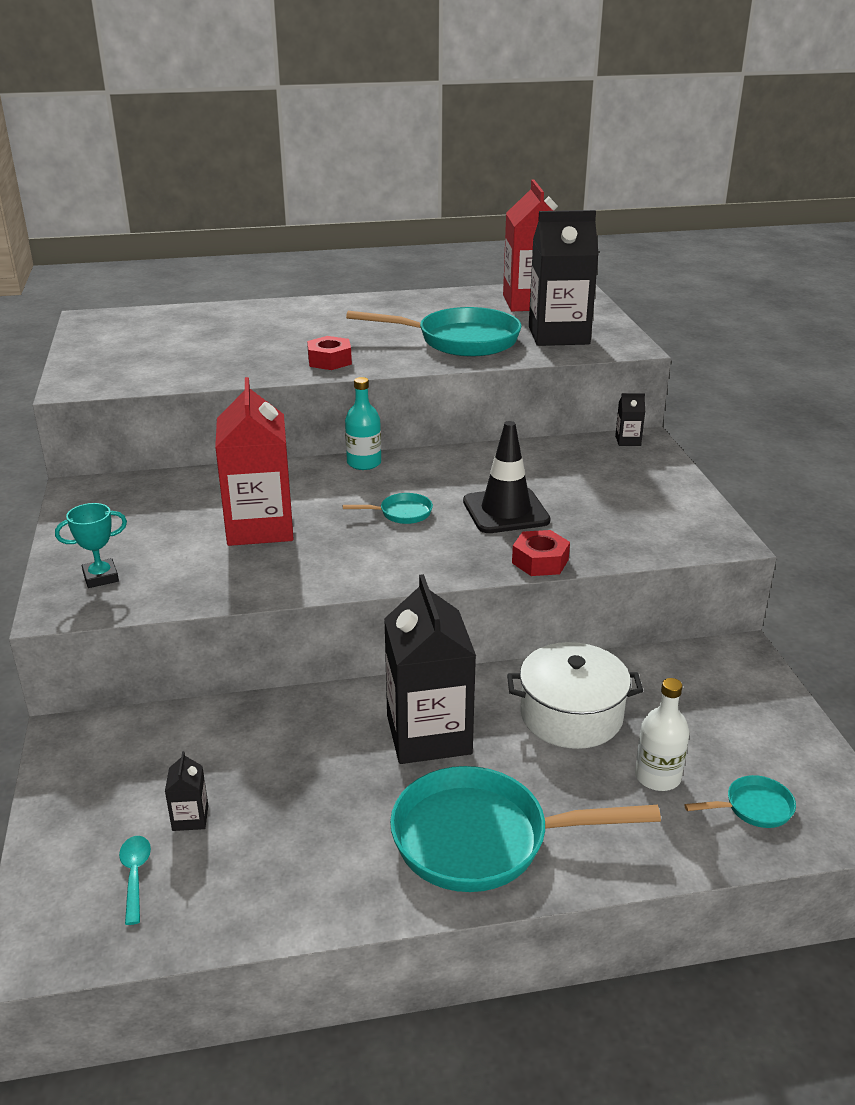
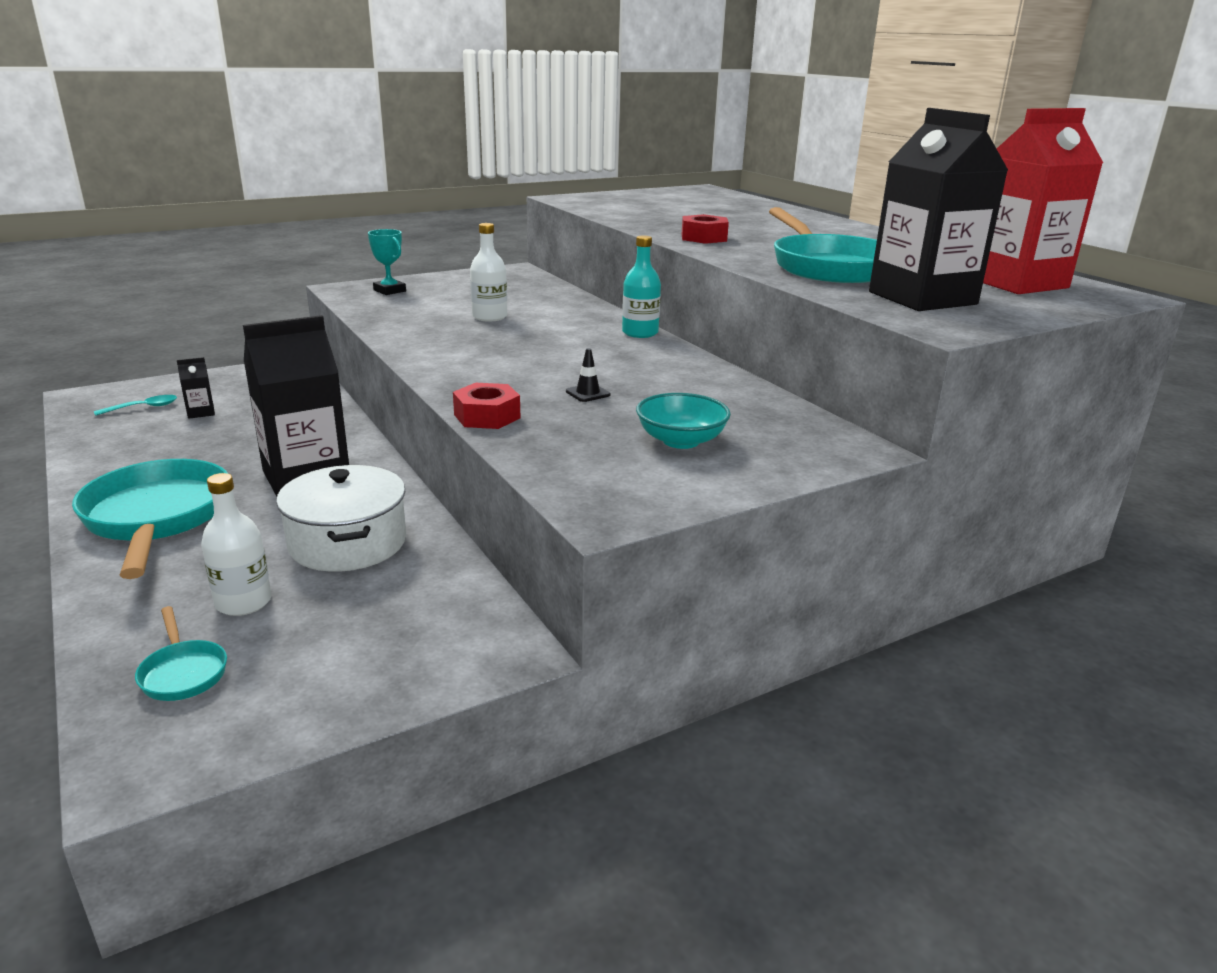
camera: 70 degrees right, 5 degrees down
(260, 527) = (489, 317): red carton -> white bottle
(401, 513) = (549, 355): turquoise pan -> none
(505, 511) = (587, 393): black traffic cone -> black traffic cone, size x0.41
(613, 493) = (681, 441): none -> turquoise bowl
(628, 441) = (844, 440): black carton -> none

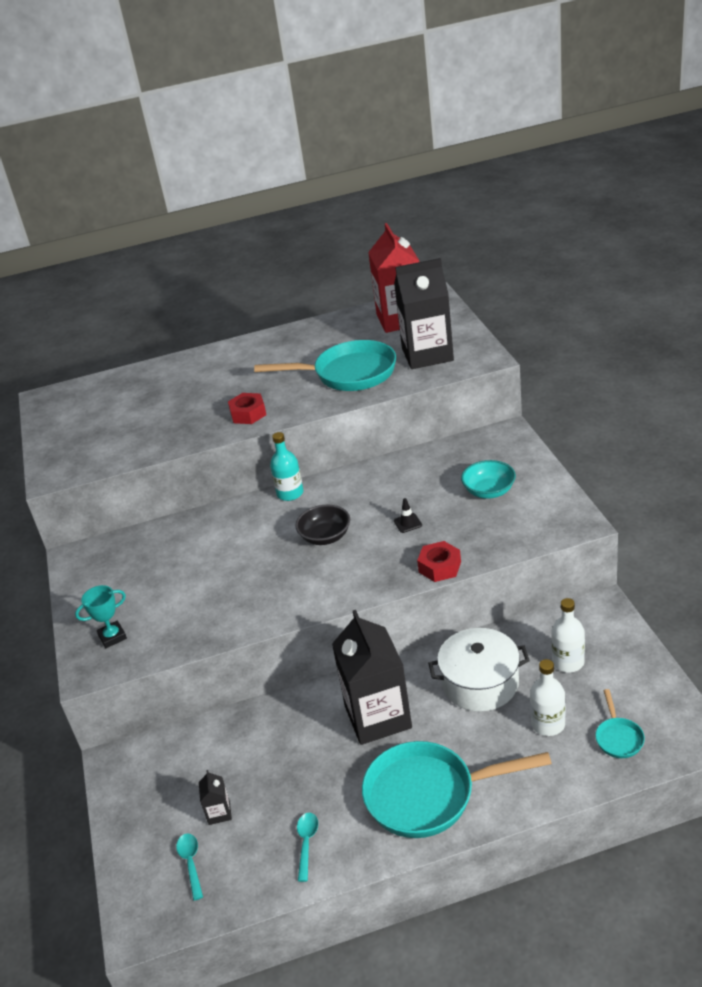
camera: 70 degrees left, 10 degrees up
(130, 455) = (307, 843): none -> turquoise spoon
(183, 672) = (618, 738): turquoise pan -> turquoise pan turned 105 degrees clockwise
(489, 317) = (221, 570): white bottle -> white bottle (568, 662)
(553, 354) = (325, 537): none -> black bowl

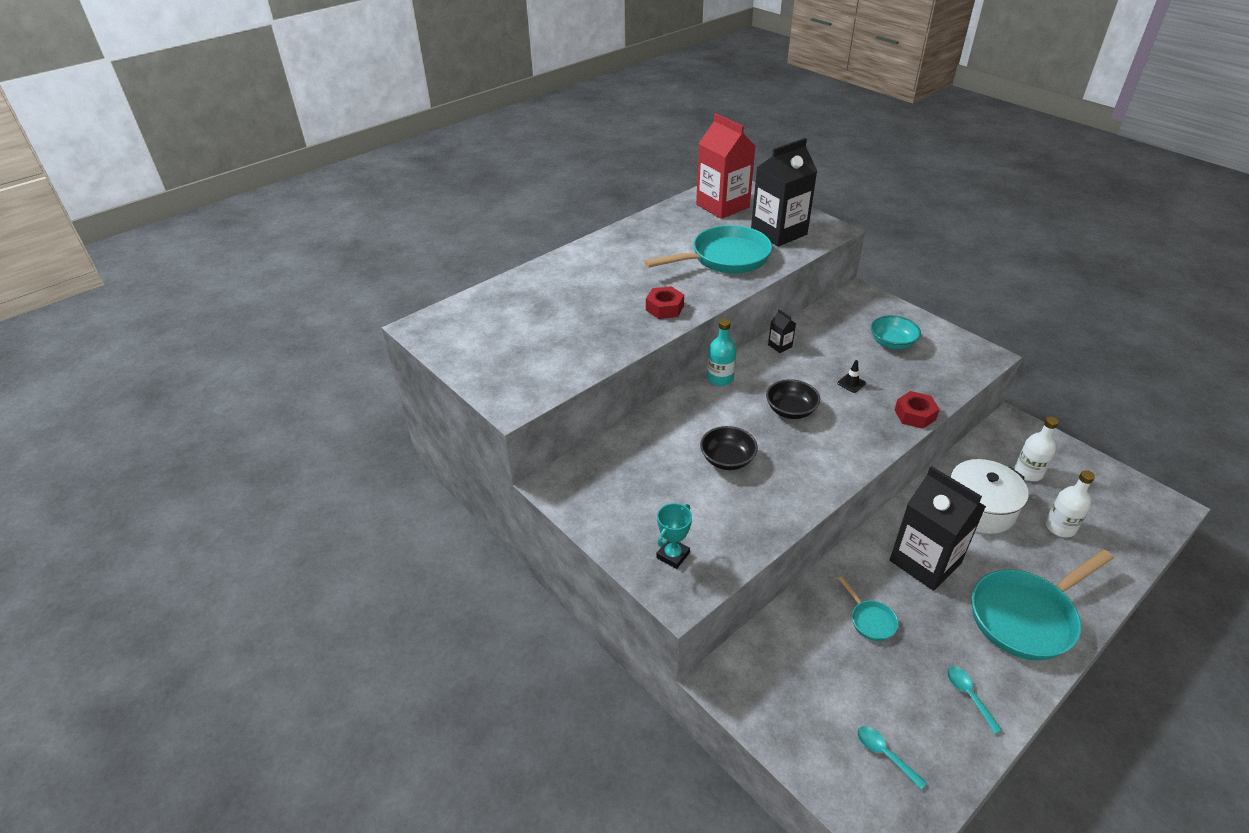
camera: 30 degrees left, 5 degrees up
(219, 813) = (867, 696): black carton -> black carton (780, 346)
(228, 568) = (727, 459): none -> black bowl
(618, 738) = (1118, 523): turquoise pan -> turquoise pan (870, 620)

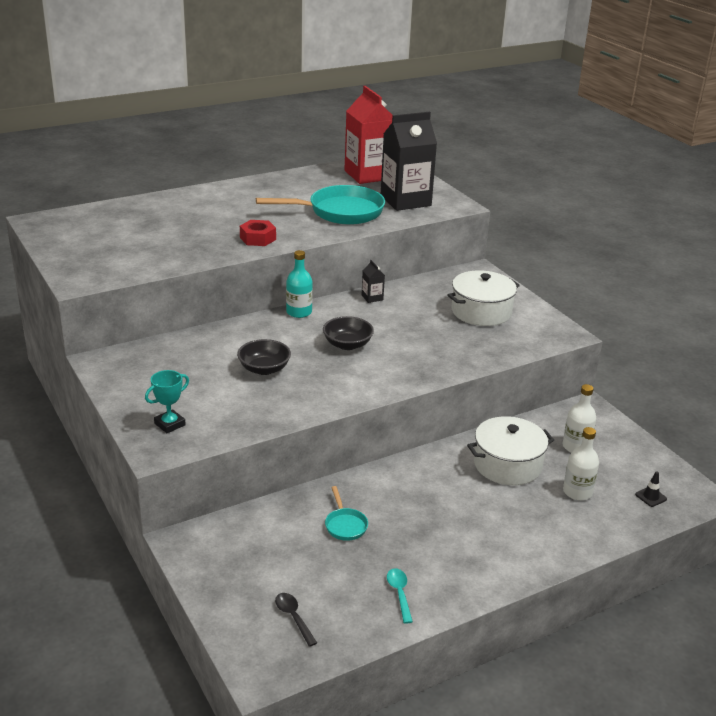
camera: 10 degrees right, 10 degrees down
(851, 383) = (419, 334): black traffic cone -> black traffic cone (651, 497)
(885, 754) = (293, 617): turquoise spoon -> black spoon
(892, 343) = (481, 311): turquoise bowl -> white pot
(915, 415) = (462, 366): red nut -> none
(925, 561) = (426, 493): black carton -> none
(1027, 616) = (496, 550): turquoise pan -> none

